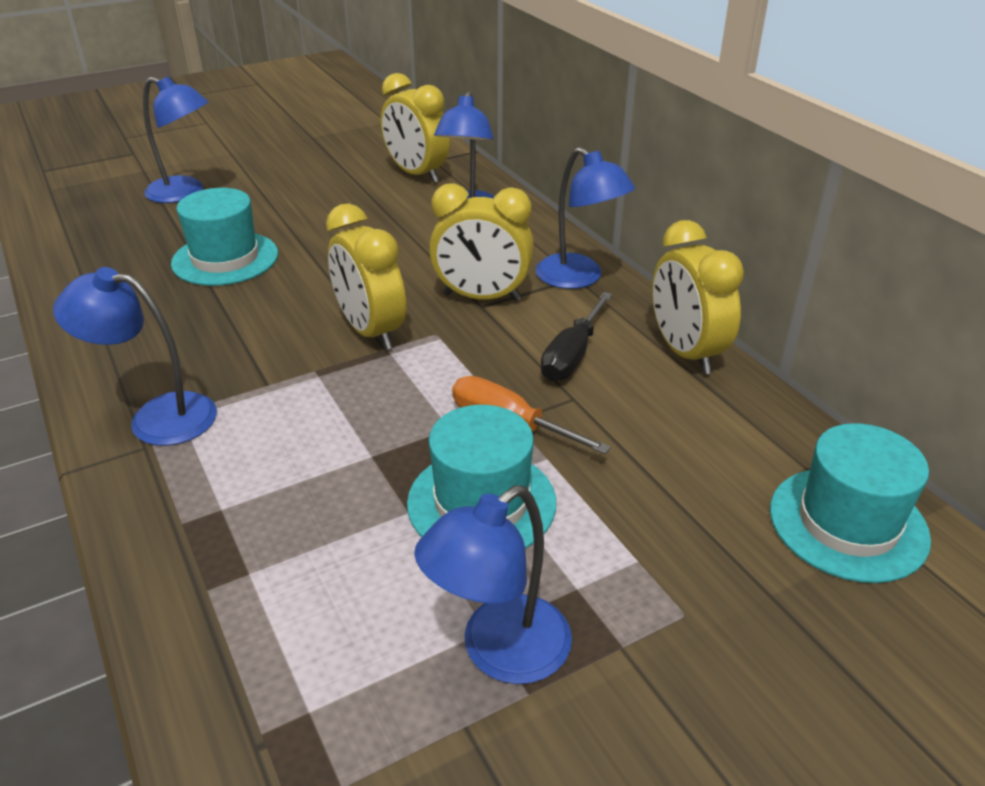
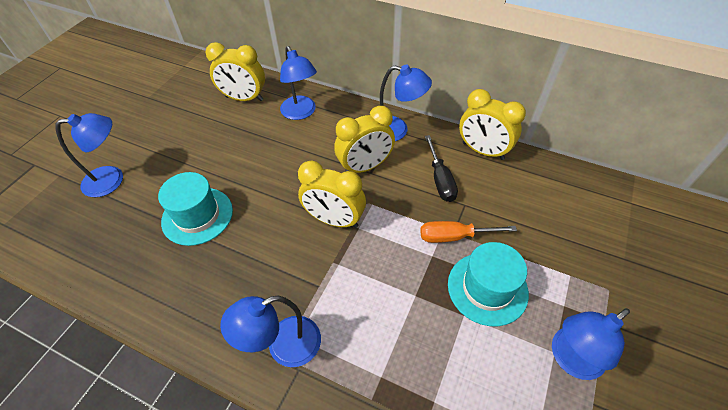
camera: 35 degrees left, 15 degrees up
(499, 652) = (570, 359): blue lamp -> blue lamp turned 45 degrees clockwise
(848, 523) = (616, 206): turquoise hat -> none

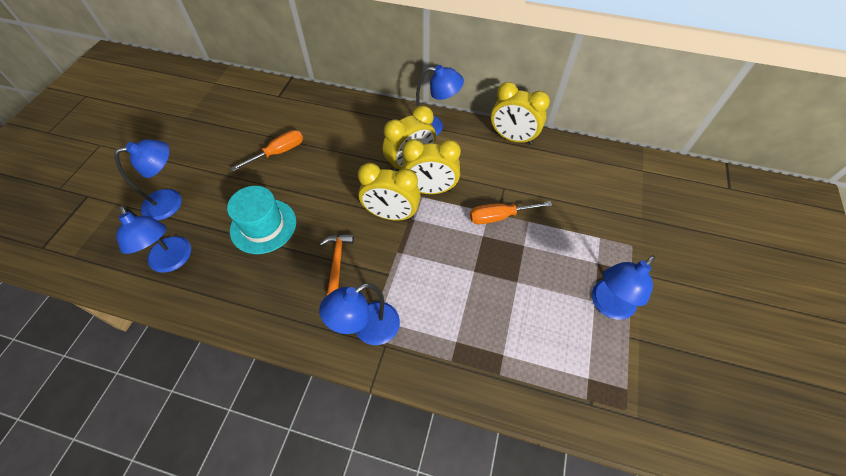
camera: 10 degrees left, 5 degrees up
(229, 141) = (278, 153): none -> orange screwdriver
(244, 98) = (283, 110): yellow clock -> yellow clock (430, 190)
(266, 264) = (337, 261): none -> orange hammer
(301, 113) = (341, 119): blue lamp -> blue lamp (173, 261)
(440, 179) = (479, 168): black screwdriver -> none
(487, 288) = (533, 257): turquoise hat -> none

